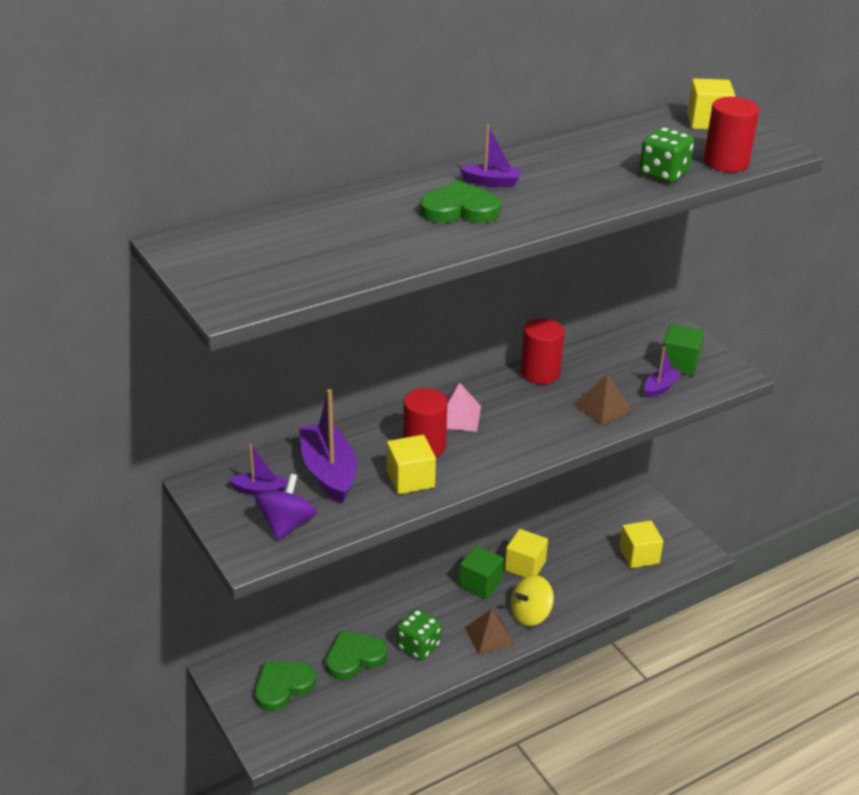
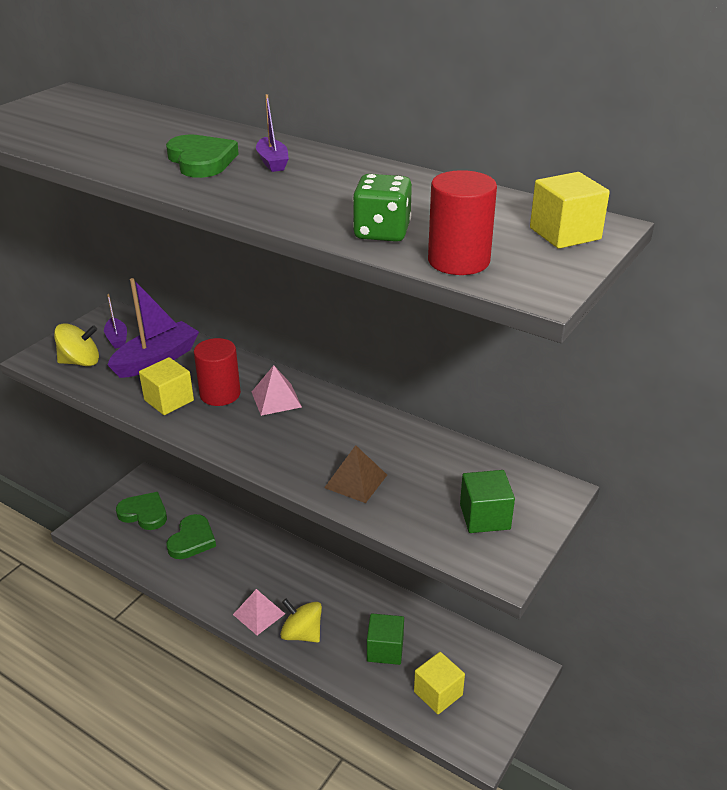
camera: 65 degrees right, 0 degrees up
(287, 525) = (80, 362): purple spinning top -> yellow spinning top
(354, 657) = (192, 540): green heart -> green heart turned 75 degrees clockwise
(418, 646) = (223, 572): green dice -> none
(480, 583) = (321, 585): green cube -> green cube (385, 649)
(489, 636) = (259, 614): brown pyramid -> pink pyramid
(525, 566) = (363, 608): yellow cube -> none
(540, 373) = (384, 426): red cylinder -> none
(660, 387) = (425, 513): purple boat -> none

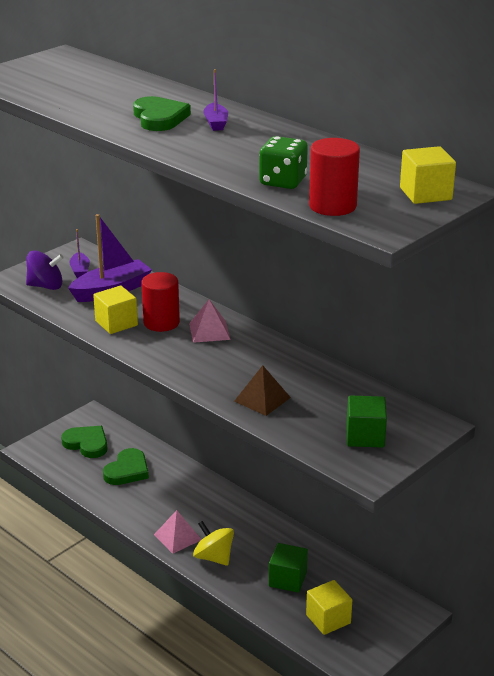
camera: 10 degrees right, 5 degrees down
(80, 362) = (46, 286): yellow spinning top -> purple spinning top

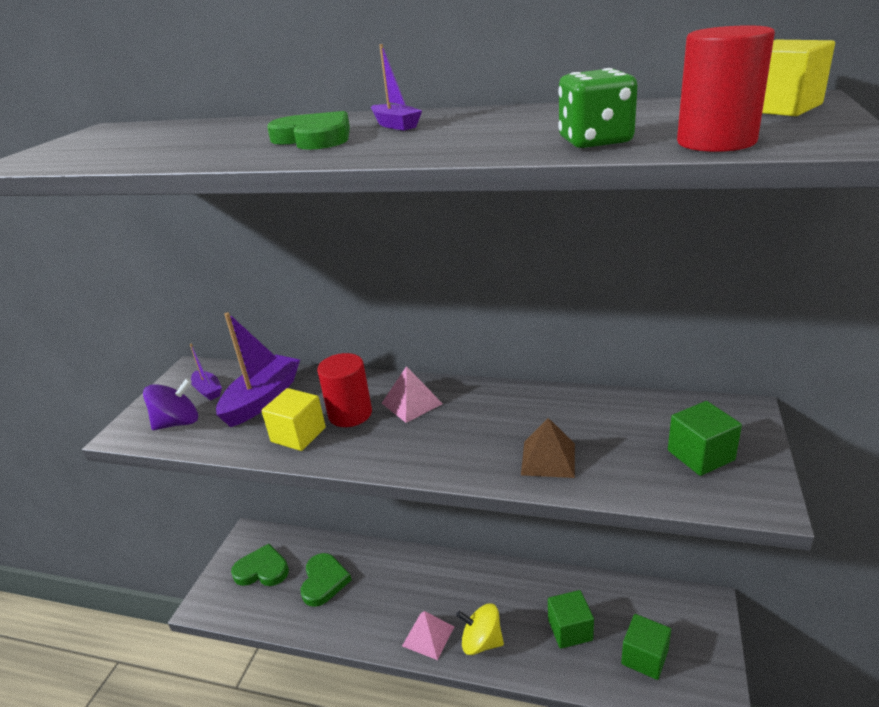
camera: 25 degrees left, 0 degrees up
(328, 619) = (644, 657): yellow cube -> green cube

